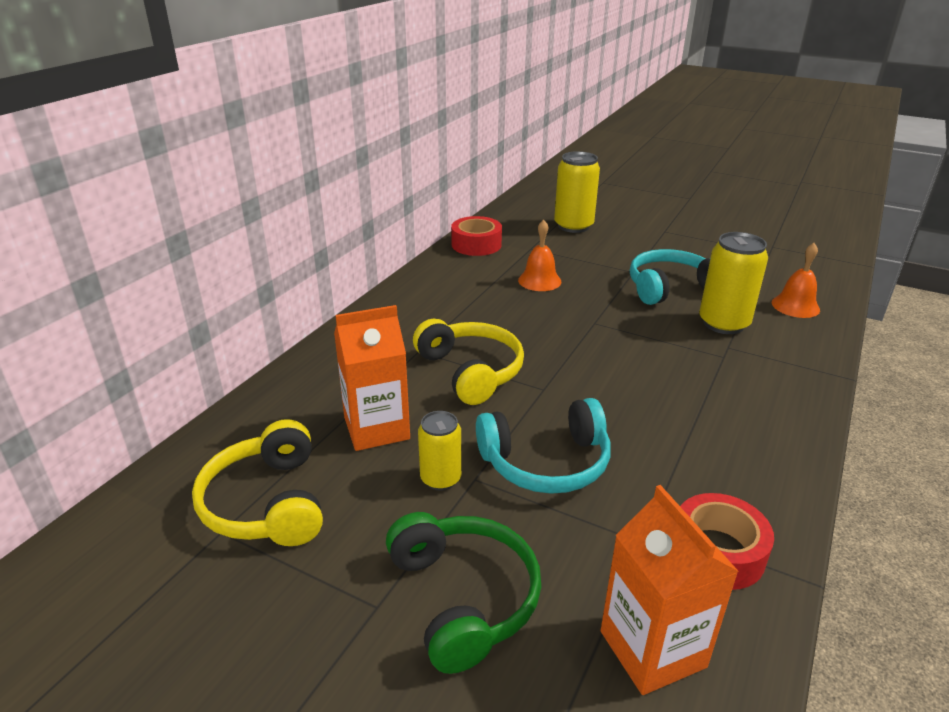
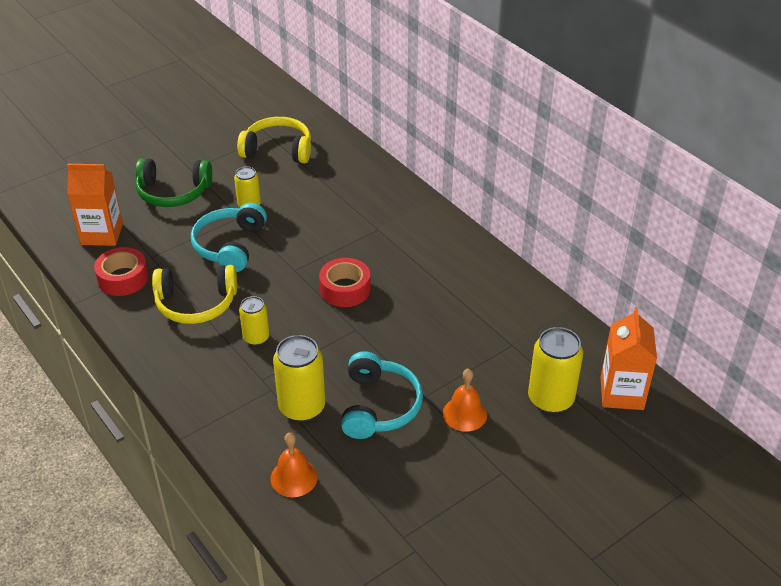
camera: 115 degrees right, 10 degrees up
(376, 428) = (308, 193): orange carton -> orange carton (621, 393)
(471, 371) = (337, 245): yellow headphones -> yellow headphones (196, 303)
(476, 244) = (538, 310): red tape -> red tape (345, 289)
(539, 280) = (443, 325): orange bell -> orange bell (465, 414)
(677, 379) = (256, 338): none -> yellow can

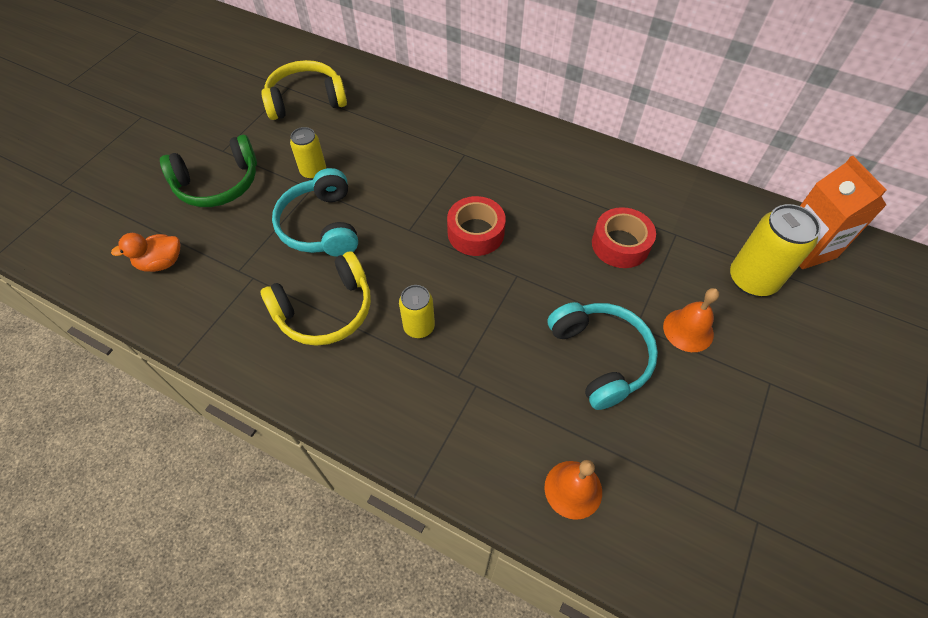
camera: 25 degrees left, 15 degrees up
(102, 234) = (161, 263): orange carton -> orange duck
(123, 278) = (219, 310): red tape -> red tape (620, 244)
(302, 407) = (523, 393): yellow can -> none

